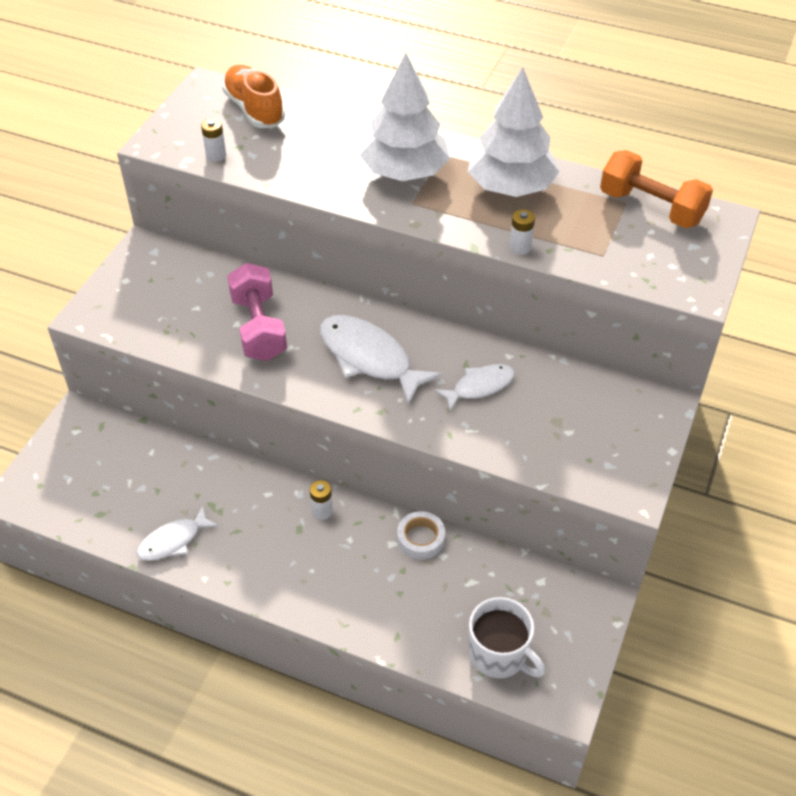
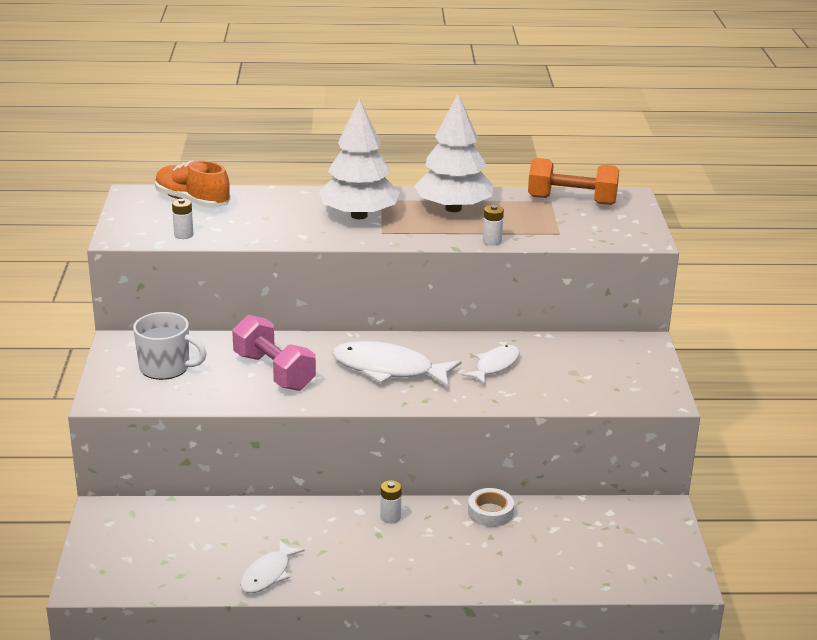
camera: 25 degrees left, 20 degrees down
(499, 655) = (612, 568): white mug -> white mug (166, 368)

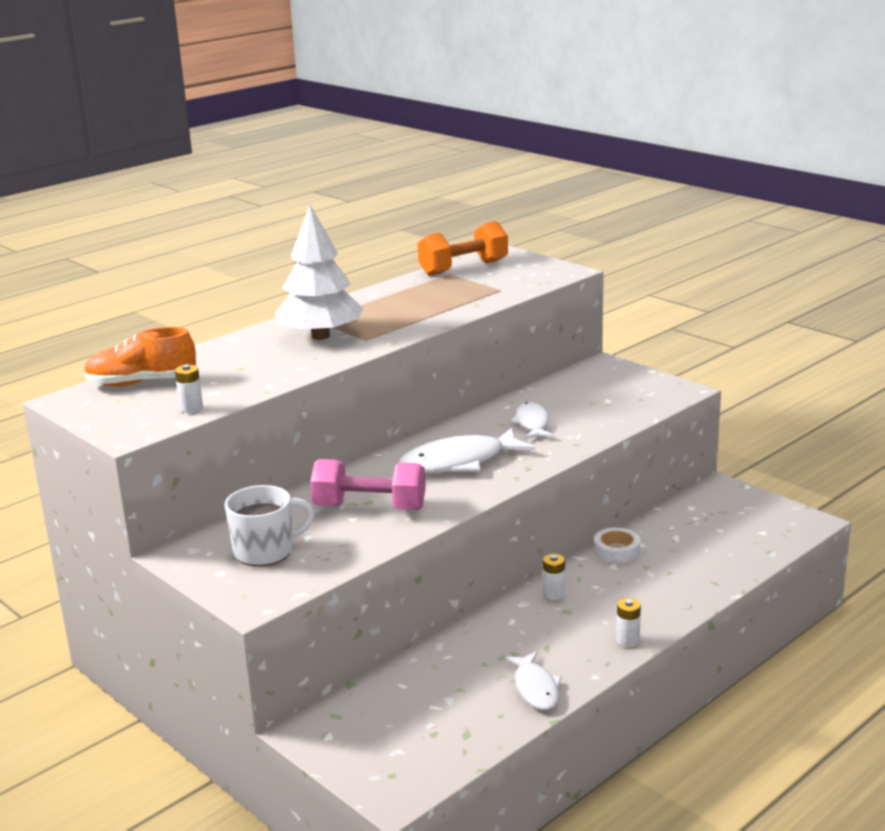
camera: 40 degrees left, 5 degrees down
(453, 208) = (386, 304): white tree -> none
(492, 241) = (464, 312): white battery -> white battery (627, 641)

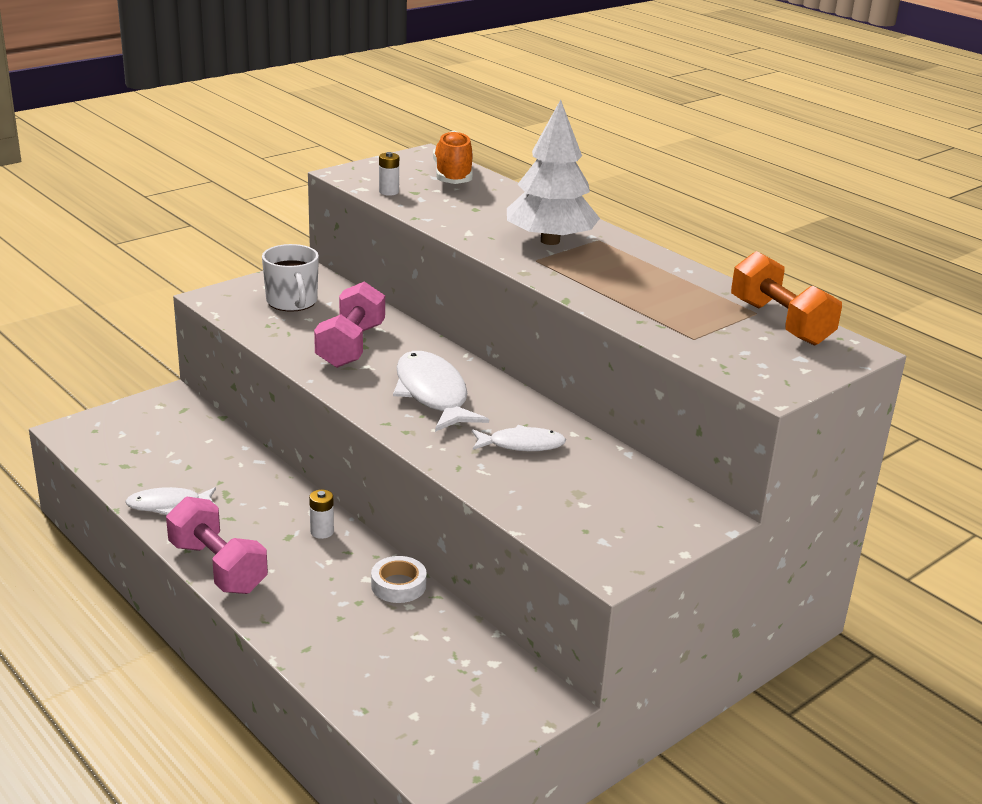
camera: 90 degrees right, 5 degrees up
(627, 641) = (218, 567): white battery -> pink dumbbell

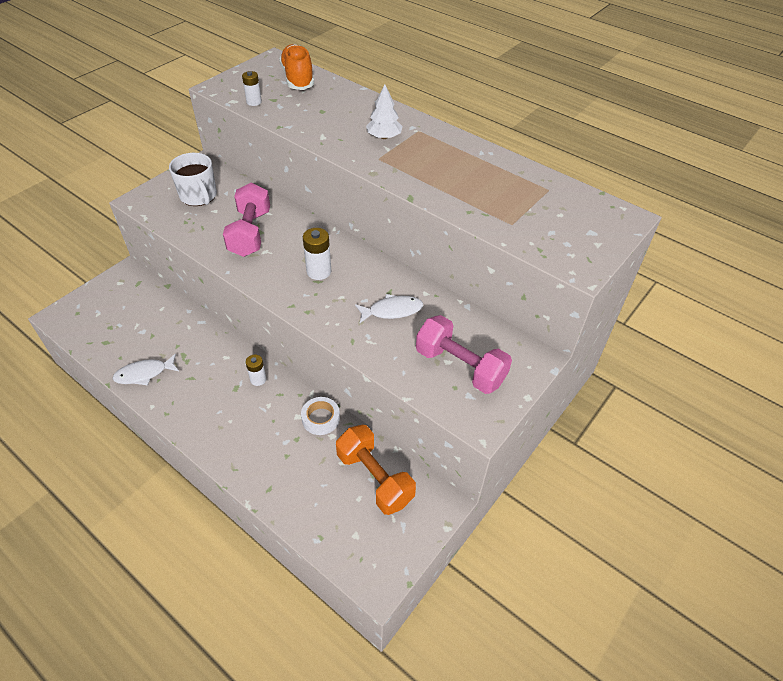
camera: 10 degrees left, 20 degrees up
(218, 567) = (191, 425): pink dumbbell -> pink dumbbell (460, 367)
(432, 394) = (319, 271): white fish -> white battery
(550, 241) = (384, 137): white tree -> white tree, size x0.52
(780, 323) = (567, 197): orange dumbbell -> orange dumbbell (374, 478)

